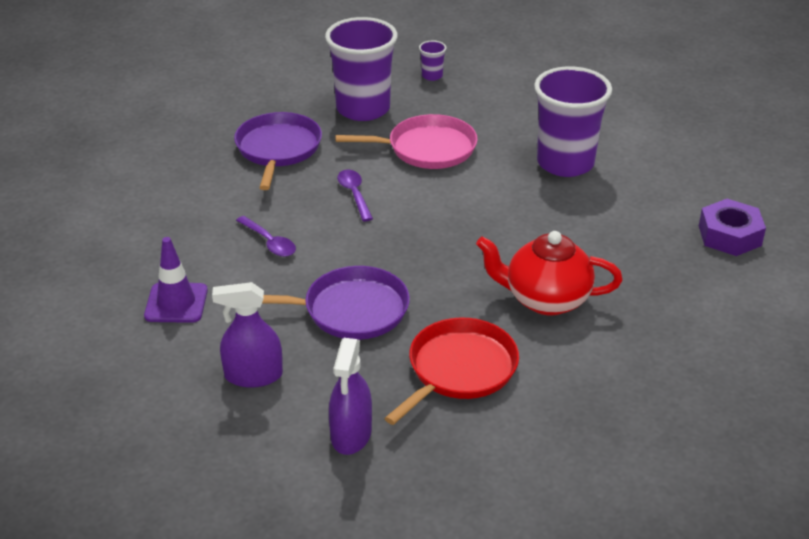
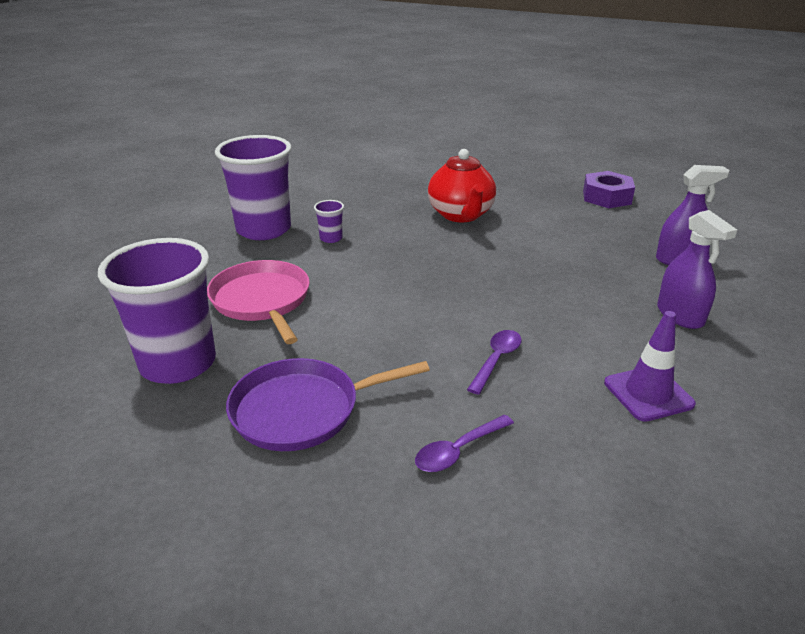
camera: 110 degrees left, 5 degrees down
(350, 310) = (551, 288): purple pan -> none
(354, 194) = (373, 326): purple spoon -> purple spoon (458, 450)
(432, 76) = (84, 328): purple cup -> purple cup (331, 238)
(459, 369) = (568, 233): red pan -> none
(729, 235) = (337, 168): purple nut -> purple nut (606, 197)

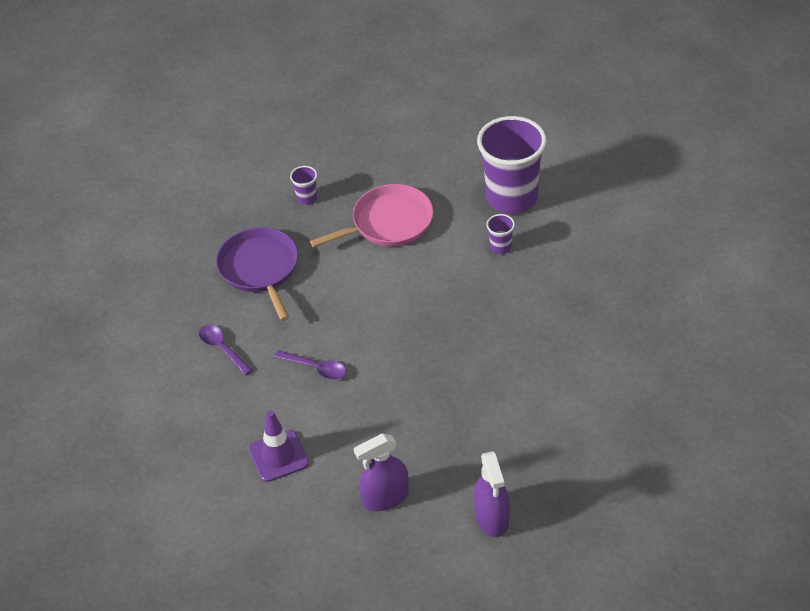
camera: 90 degrees right, 15 degrees up
(178, 363) = (306, 198): purple cup -> purple cup, size x0.41
(461, 215) = (568, 341): red teapot -> none
(606, 197) = (642, 476): purple nut -> none

